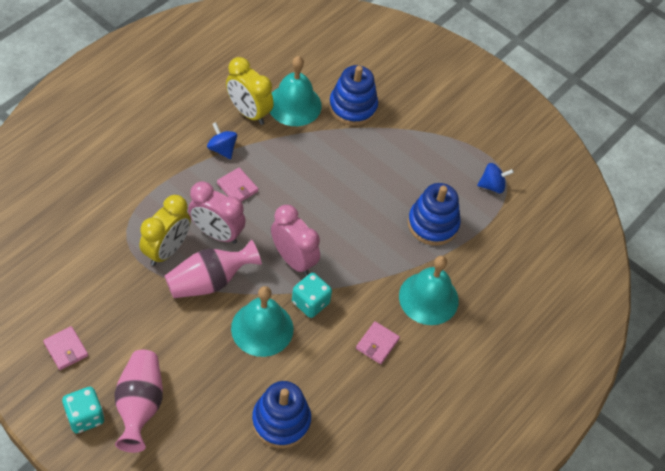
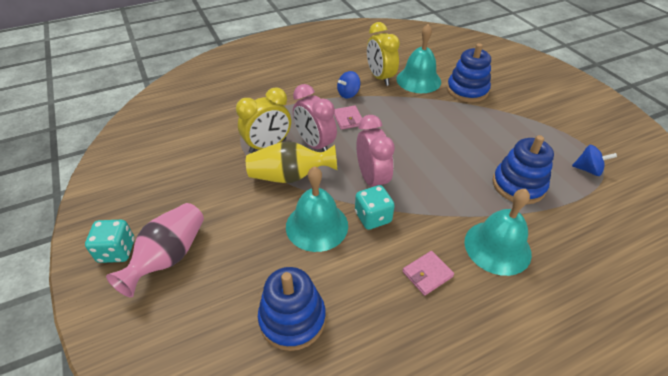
camera: 30 degrees right, 10 degrees down
(66, 349) = (142, 193): pink wallet -> none
(209, 281) = (289, 176): pink vase -> yellow vase
(222, 149) = (348, 94): blue spinning top -> blue spinning top turned 120 degrees counterclockwise

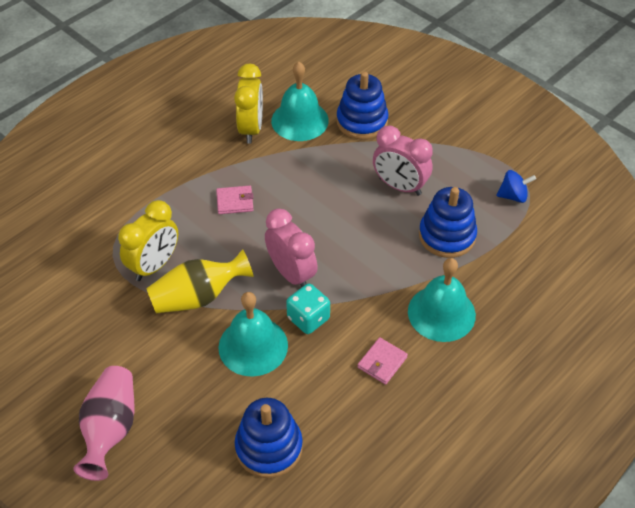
camera: 20 degrees left, 5 degrees up
(117, 251) = (49, 441): turquoise dice -> none
(315, 144) = (209, 248): pink clock -> pink clock (399, 186)
(348, 94) = (221, 164): blue spinning top -> none
(348, 119) = (235, 201): pink wallet -> pink wallet turned 60 degrees counterclockwise
(380, 78) = (251, 129): yellow clock -> yellow clock turned 135 degrees counterclockwise

